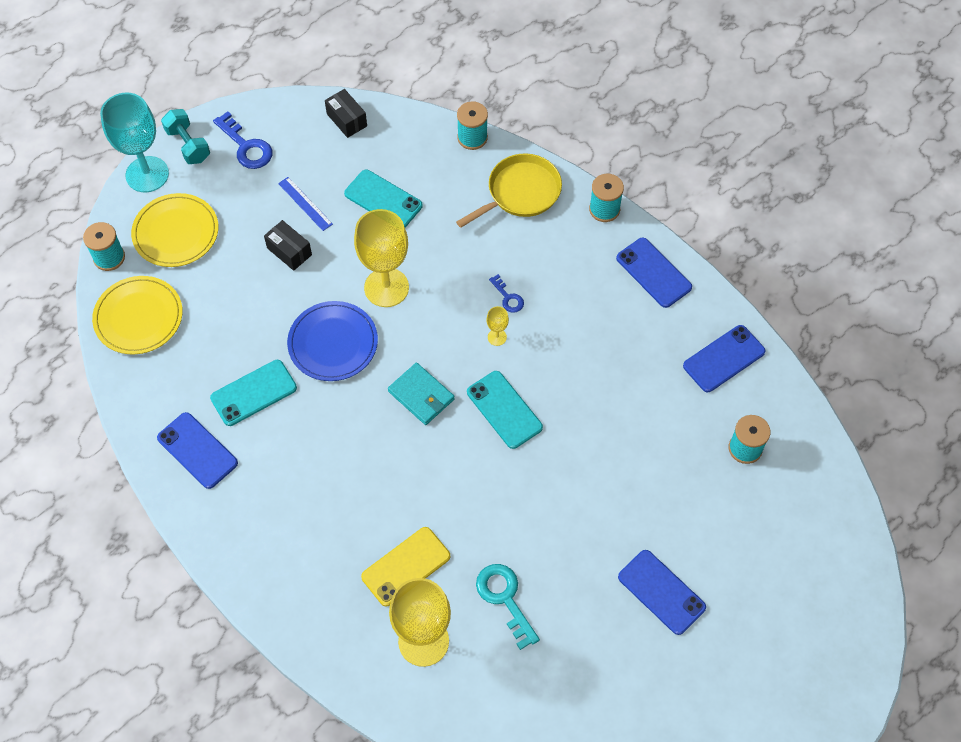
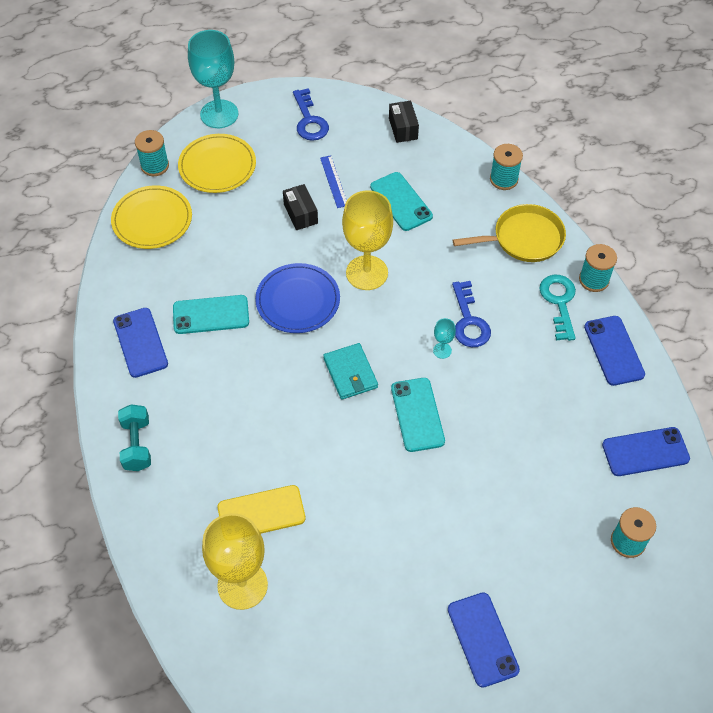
camera: 25 degrees right, 5 degrees down
(188, 145) = (263, 103): turquoise dumbbell -> turquoise dumbbell (137, 445)
(497, 337) = (442, 350): yellow goblet -> turquoise goblet
(505, 599) = (334, 580): turquoise key -> turquoise key (559, 302)
(508, 297) = (469, 321): blue key -> blue key, size x1.75

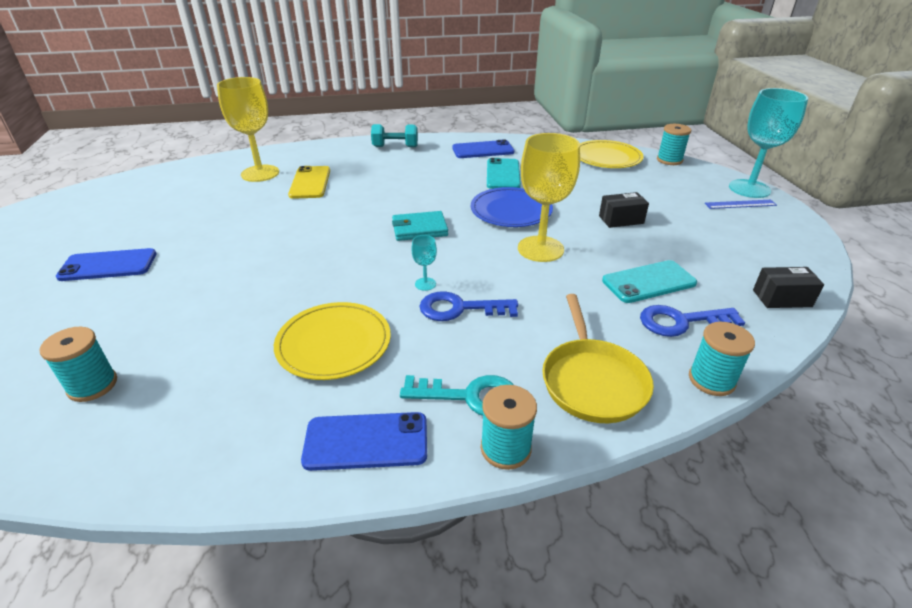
camera: 100 degrees right, 20 degrees down
(217, 166) = (677, 184): yellow plate -> yellow plate (334, 343)
(309, 120) = (764, 235): blue key -> blue key (681, 321)
(334, 181) = (672, 241): blue ruler -> blue ruler (740, 204)
(417, 414) = (355, 259): turquoise phone -> none
(645, 452) = (188, 436): blue phone -> none

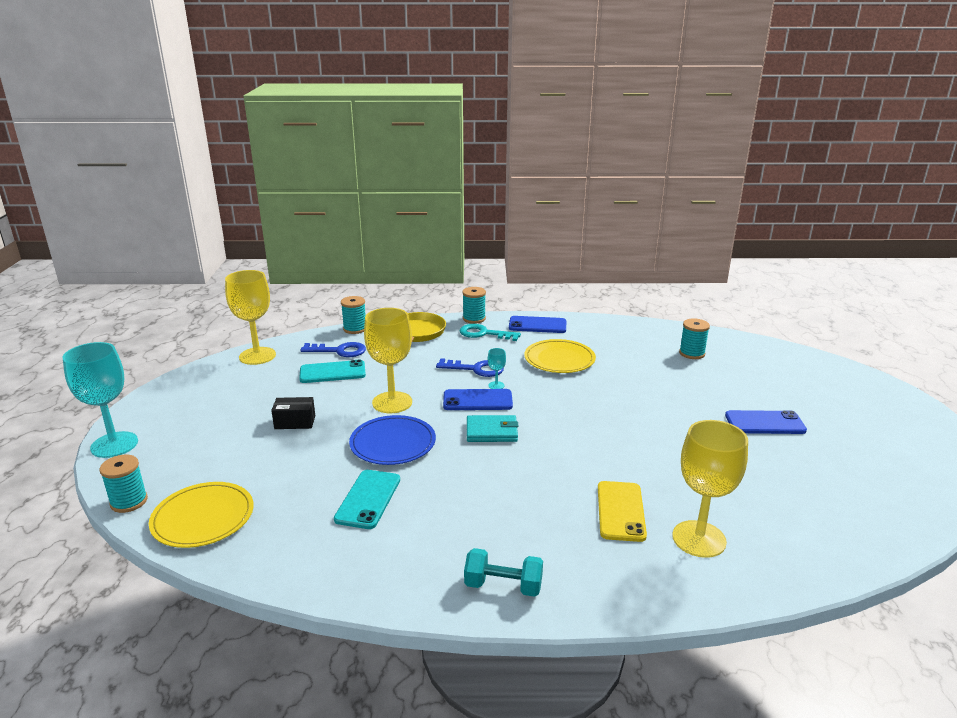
camera: 170 degrees left, 10 degrees down
(483, 150) = (366, 558): blue phone -> blue phone (477, 400)
(740, 204) = (158, 427): blue ruler -> none
(782, 298) = (257, 356): black box -> yellow goblet

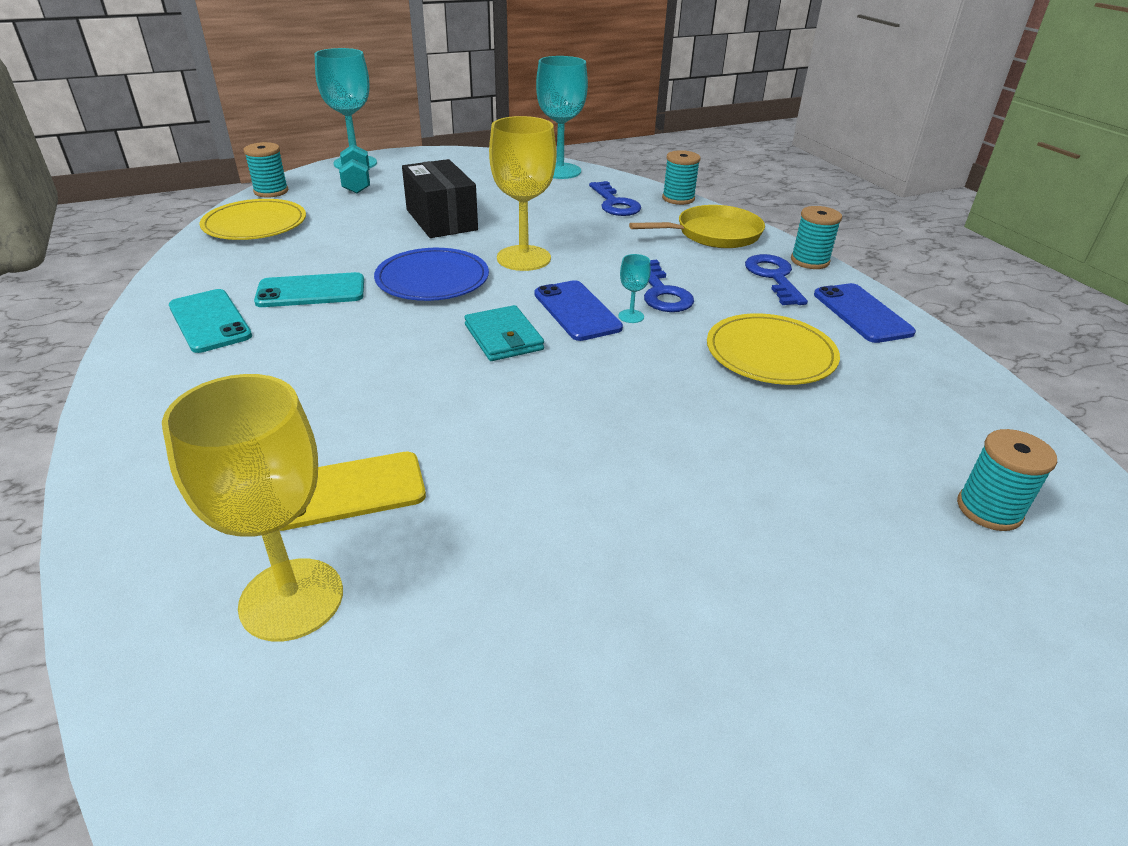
camera: 65 degrees right, 10 degrees up
(257, 356) = (560, 171): yellow goblet -> turquoise goblet
(295, 422) = (441, 220): black box -> black box, size x1.74
(332, 372) = (562, 212): turquoise phone -> turquoise phone (210, 321)
(484, 334) = (773, 277): turquoise key -> blue key
(503, 586) = (155, 414): turquoise dumbbell -> turquoise dumbbell (357, 183)
(764, 423) = (784, 673): blue phone -> none

